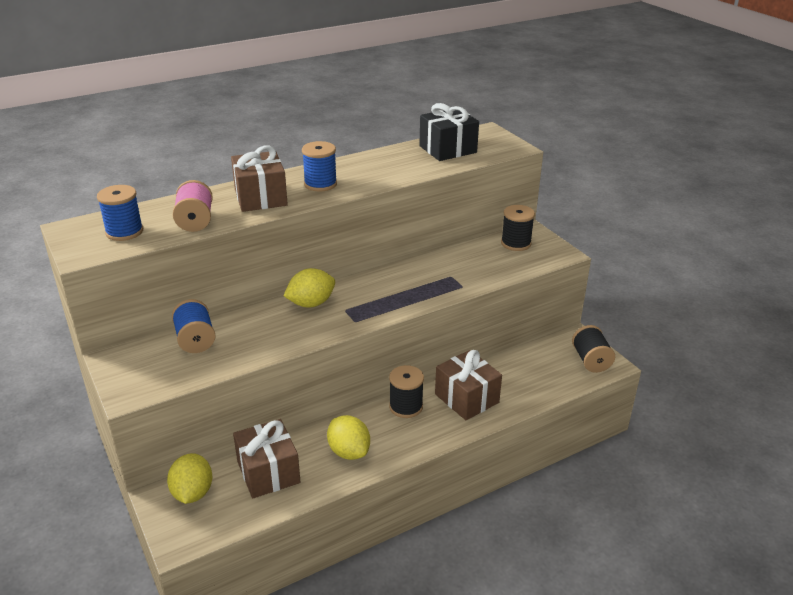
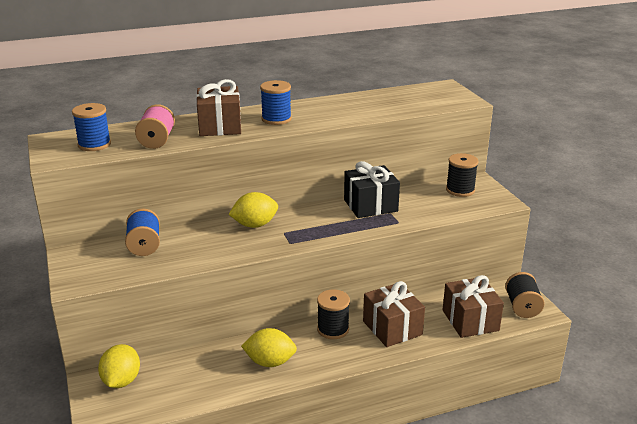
camera: 10 degrees right, 5 degrees down
(268, 472) = (192, 371): brown gift -> brown gift (470, 320)
(349, 451) = (270, 362): yellow lemon -> yellow lemon turned 60 degrees counterclockwise
(448, 149) = (402, 98): black gift -> black gift (370, 205)

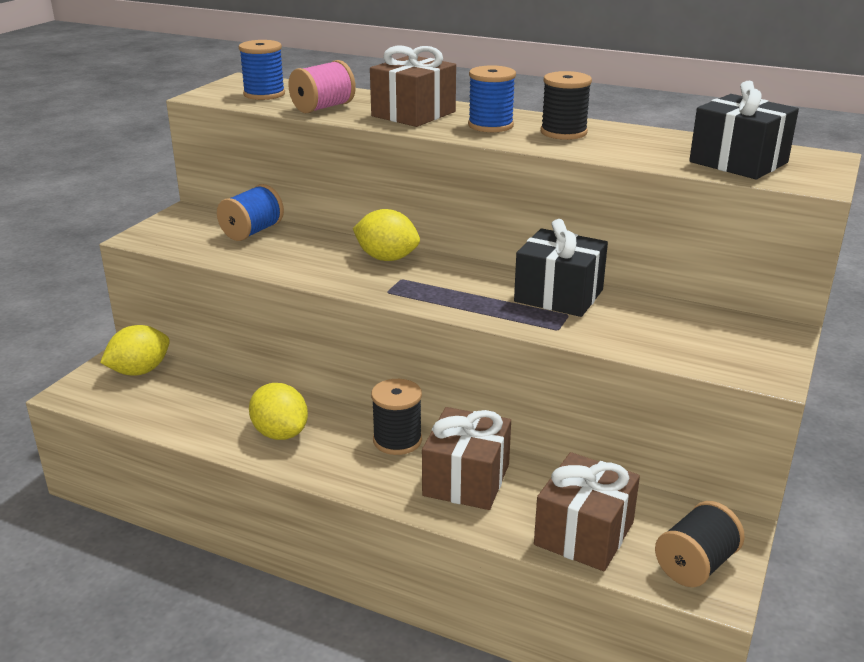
camera: 45 degrees right, 0 degrees up
(422, 100) = (738, 162): none -> black gift
(460, 190) = (727, 331): black spool -> black spool (563, 132)

